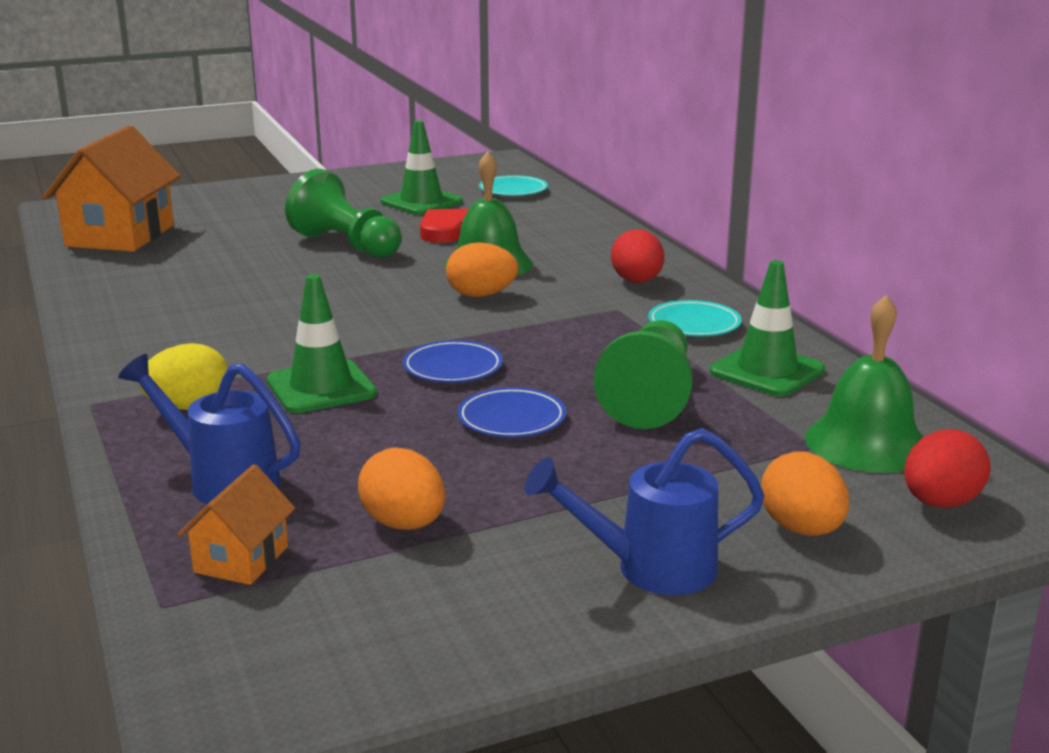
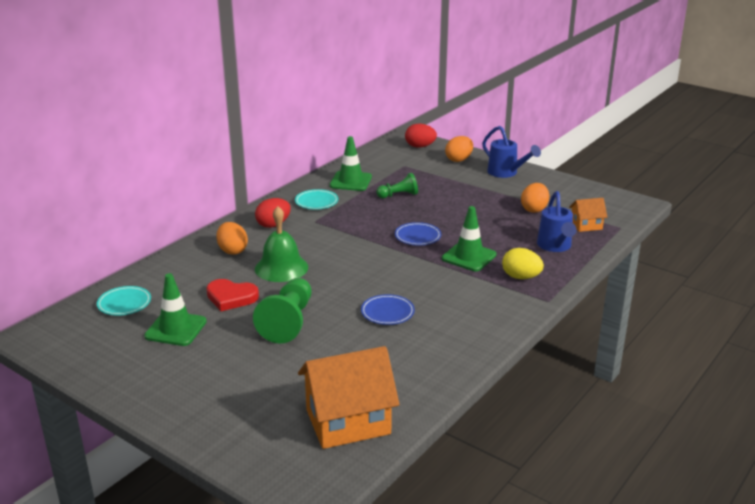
camera: 120 degrees left, 5 degrees up
(481, 295) = (329, 256): orange egg -> orange egg (232, 250)
(511, 419) = (446, 213): blue plate -> blue plate (387, 313)
(650, 397) = (398, 195): green pawn -> green pawn, size x0.59
(866, 443) = (392, 159): green bell -> none

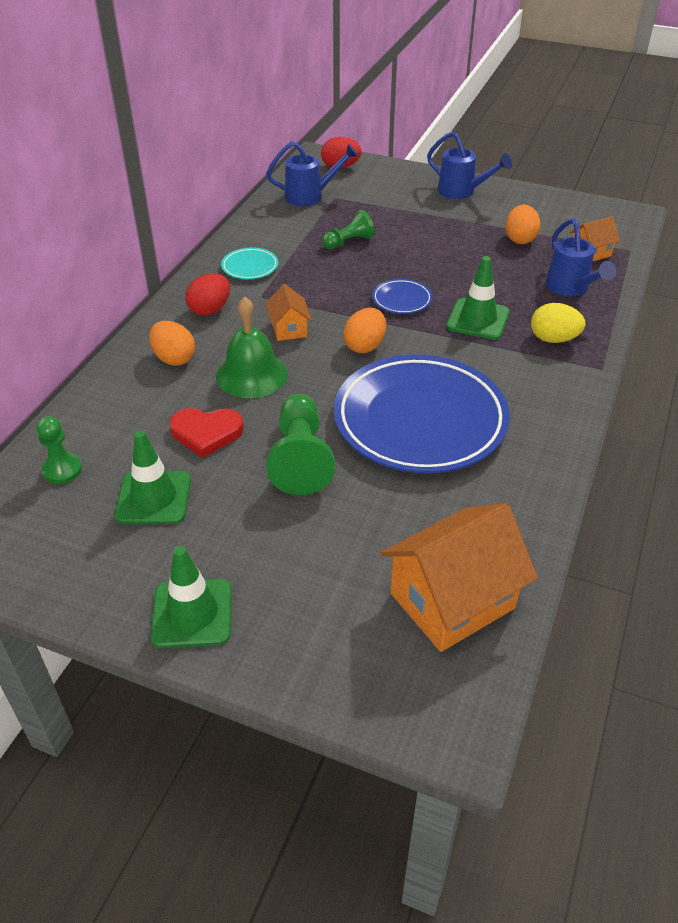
camera: 15 degrees left, 15 degrees up
(124, 304) = (62, 470): turquoise plate -> green pawn
(323, 244) = (289, 329): none -> orange house
(350, 181) = (279, 229): green traffic cone -> green traffic cone (192, 613)
(386, 163) = (310, 196): none -> blue watering can
(387, 313) = (420, 420): blue plate -> blue plate, size x2.47
(459, 160) = (396, 180): orange egg -> orange egg (365, 346)

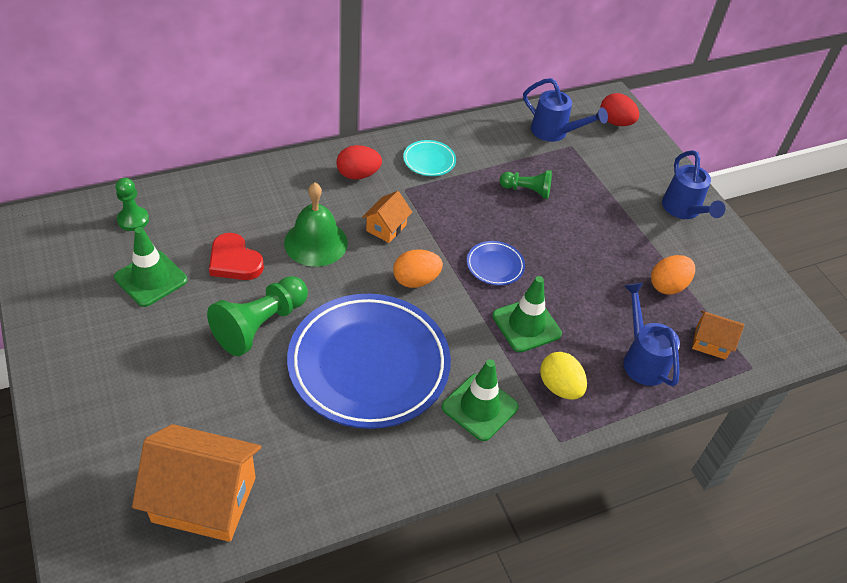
camera: 40 degrees right, 5 degrees up
(174, 358) = (288, 194): orange egg -> none
(192, 613) = (72, 367): green traffic cone -> green traffic cone (479, 407)
(571, 288) = (642, 359): blue watering can -> blue watering can turned 135 degrees clockwise

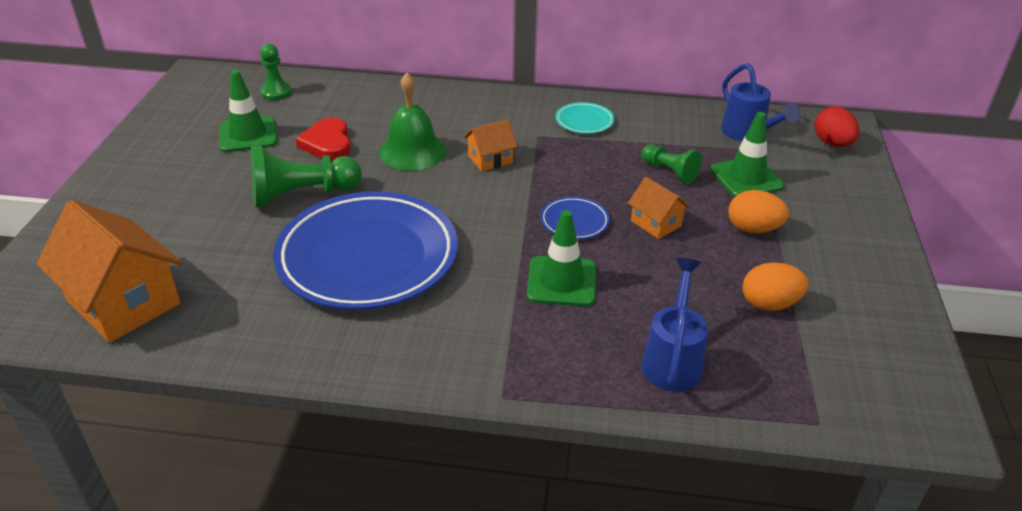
camera: 35 degrees right, 10 degrees down
(358, 175) = (502, 113): red egg -> none
(416, 280) = (479, 208): orange egg -> orange egg (753, 229)
(479, 407) = (443, 332): green traffic cone -> green traffic cone (746, 178)
(559, 387) = (548, 348): yellow egg -> none
(683, 210) = (854, 242): blue watering can -> none
(710, 343) = (779, 377): orange house -> orange house (656, 223)

